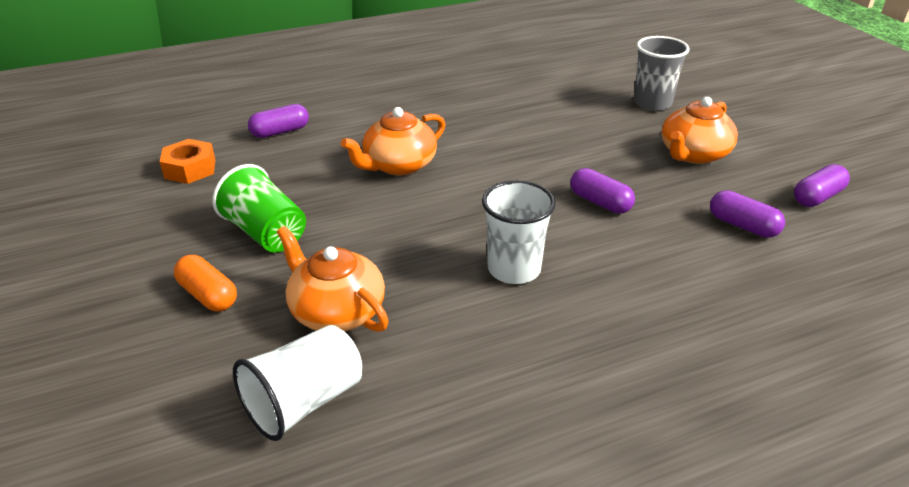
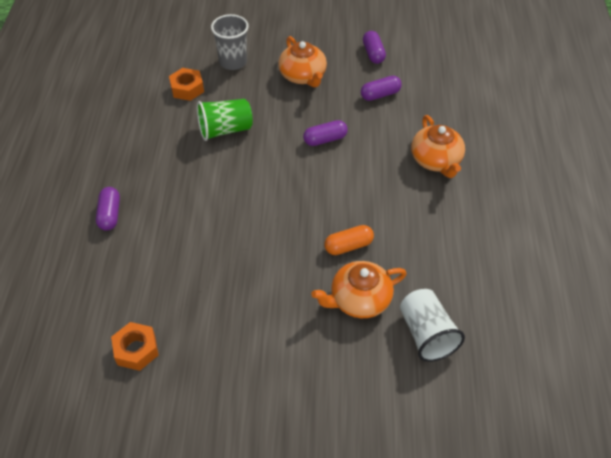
camera: 65 degrees left, 15 degrees up
(208, 295) = (309, 364): orange capsule -> orange capsule (348, 246)
(266, 233) = (257, 317): green cup -> green cup (225, 130)
(280, 132) = (118, 277): purple capsule -> purple capsule (110, 214)
(398, 165) = (219, 219): orange teapot -> orange teapot (436, 160)
(514, 269) = (364, 204): white cup -> none
(575, 90) = (187, 89): none -> orange nut

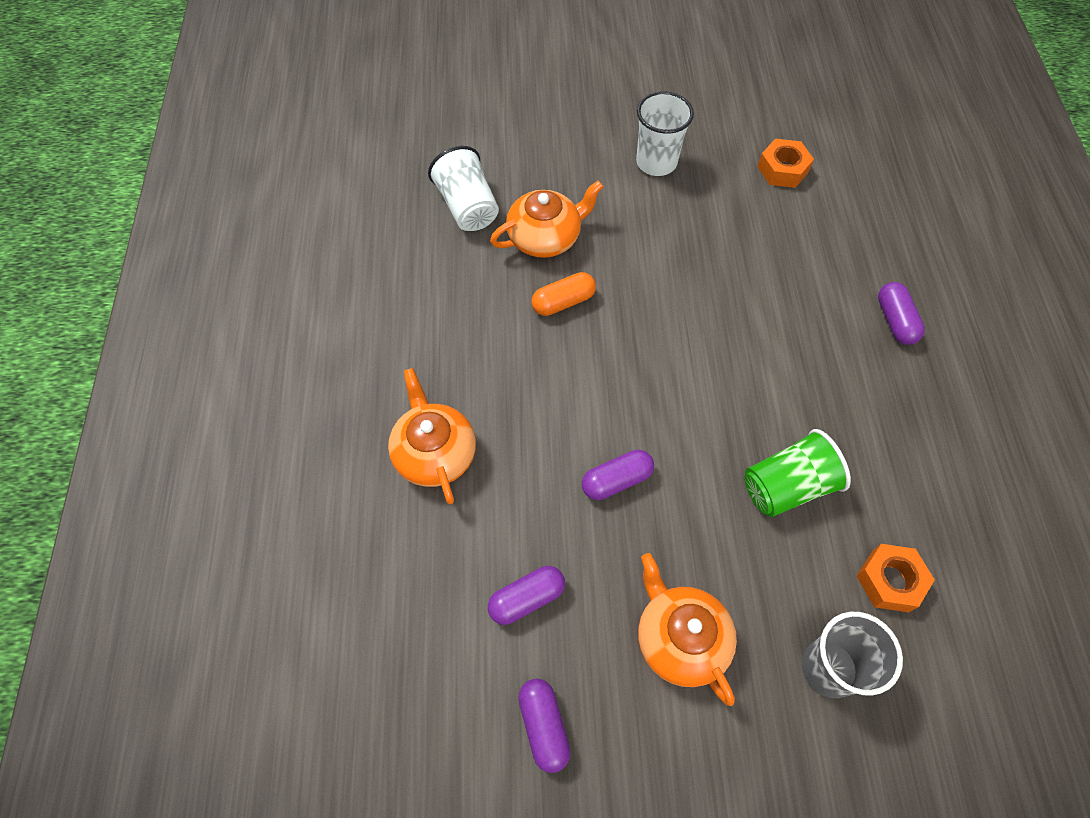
camera: 175 degrees right, 10 degrees up
(250, 368) = (656, 162): none -> white cup

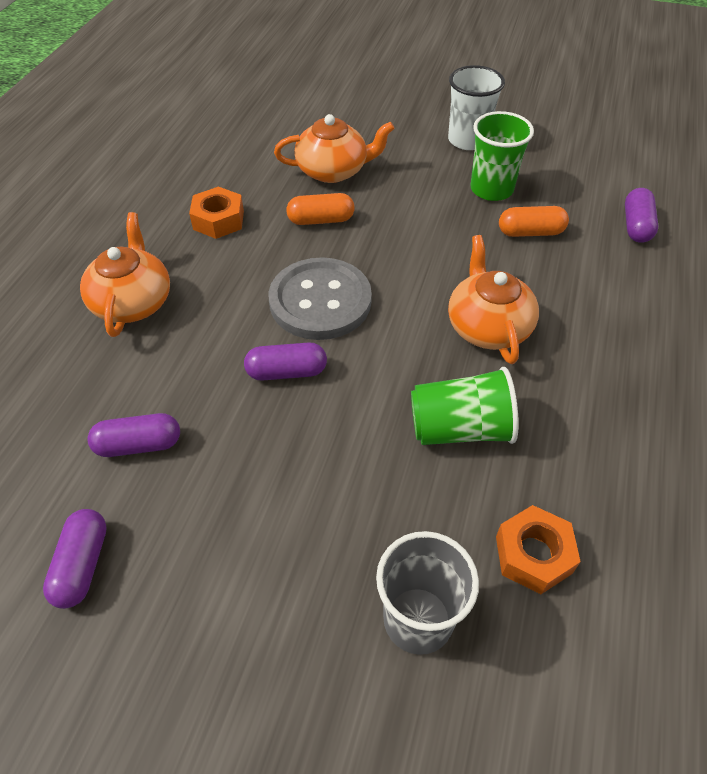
camera: 20 degrees right, 10 degrees down
(467, 207) = (278, 135): white cup -> none
(608, 395) = (320, 301): none -> grey button
(680, 638) = (269, 532): orange teapot -> orange teapot (487, 326)
(704, 217) = (491, 189): none -> green cup
(759, 259) = (530, 232): none -> orange capsule
(782, 169) = (590, 171): orange nut -> orange nut (218, 220)
(895, 321) = (652, 317): purple capsule -> purple capsule (636, 226)

